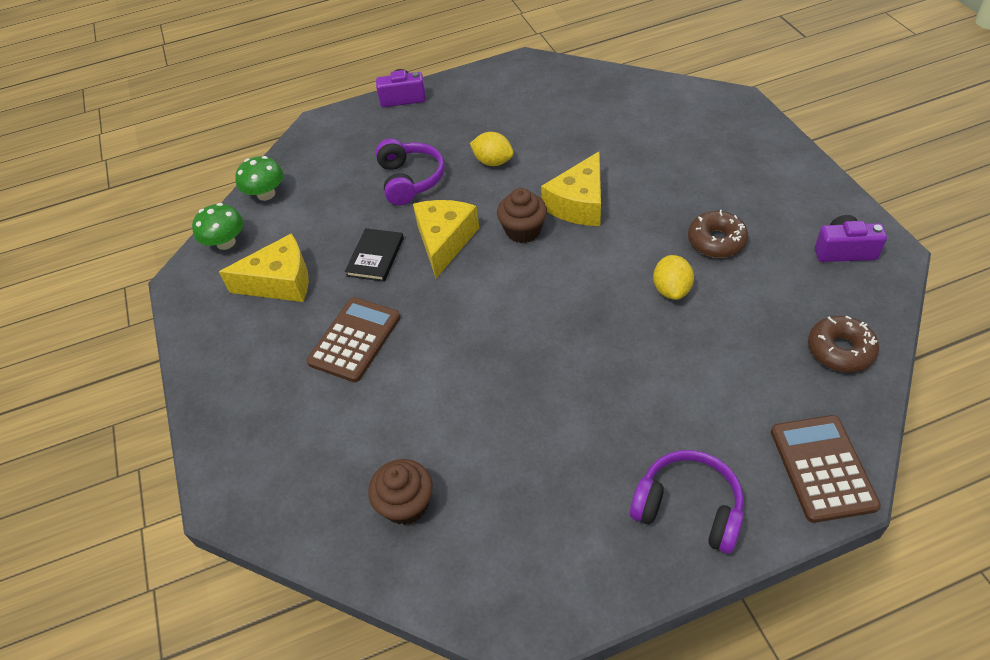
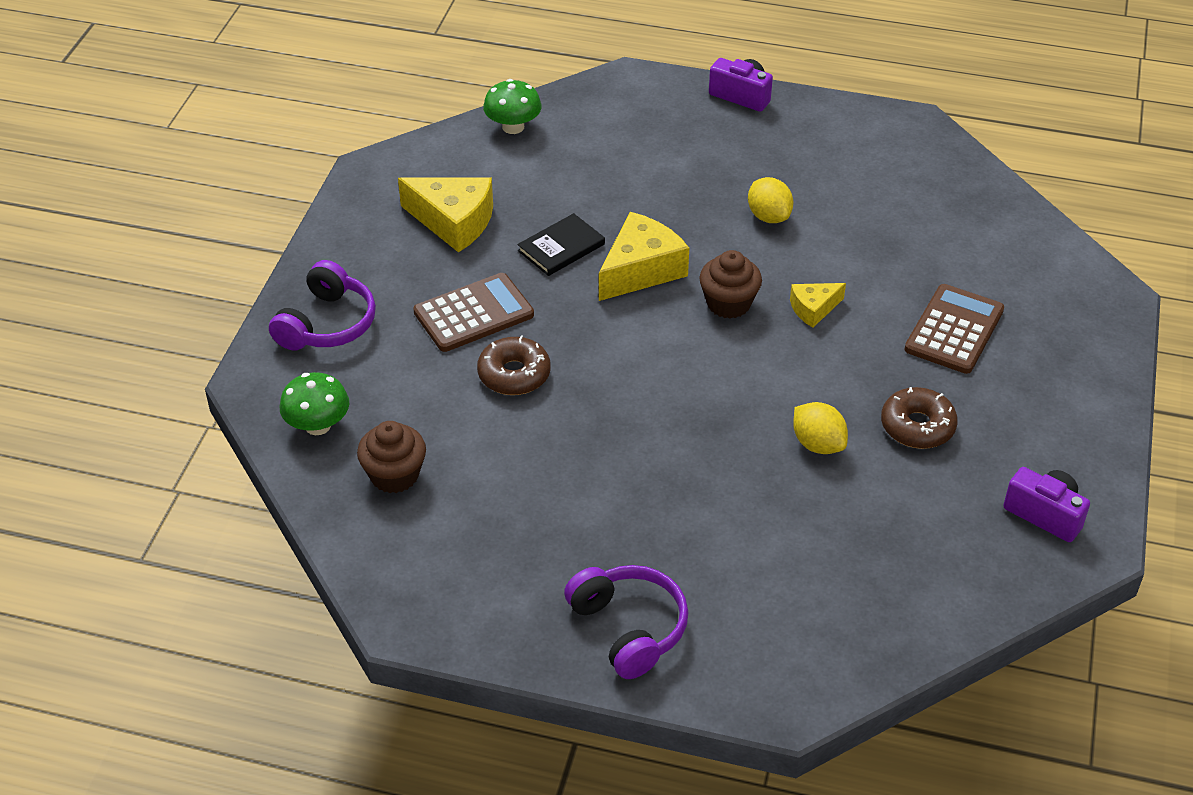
camera: 30 degrees right, 5 degrees down
(226, 242) = (436, 156): green mushroom -> green mushroom (318, 425)
(410, 180) = (665, 189): purple headphones -> purple headphones (327, 324)
(579, 204) = (813, 309): yellow cheese -> yellow cheese, size x0.56
(671, 290) = (818, 444): yellow lemon -> yellow lemon turned 75 degrees counterclockwise
(822, 468) = (787, 676): brown calculator -> brown calculator (954, 330)
(840, 350) = (925, 597): brown donut -> brown donut (514, 374)

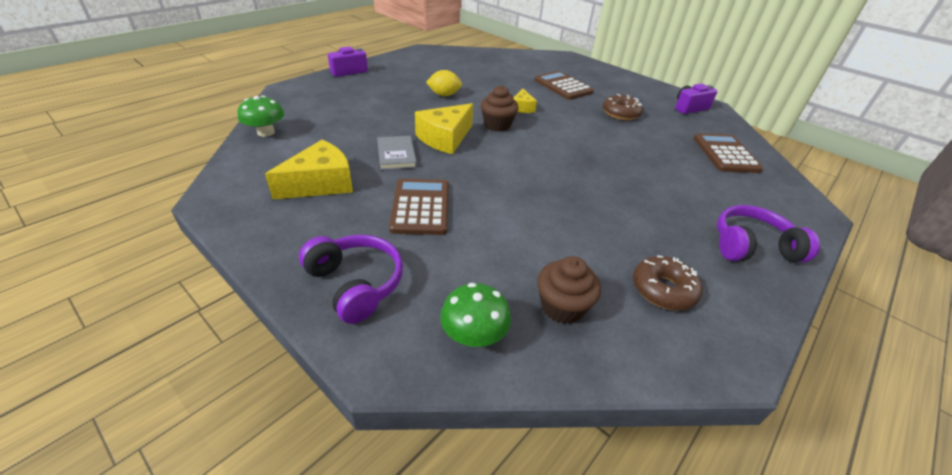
camera: 65 degrees left, 5 degrees down
(514, 374) = (495, 211): brown donut -> brown donut (663, 290)
(561, 247) = (396, 155): black book -> grey book
(641, 270) = (445, 138): yellow cheese -> yellow cheese turned 120 degrees counterclockwise
(818, 444) = (620, 138): yellow lemon -> none
(890, 582) = (725, 154): none -> brown calculator

